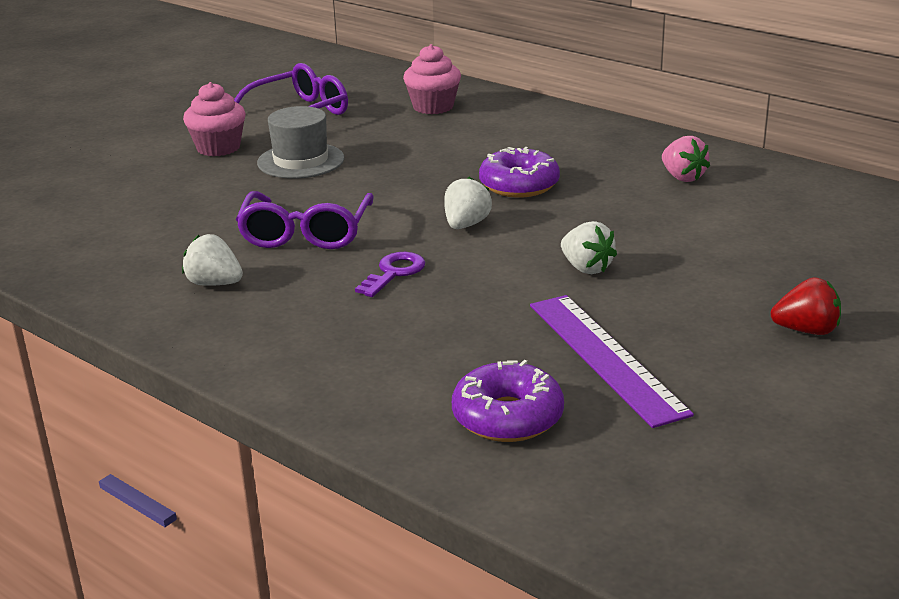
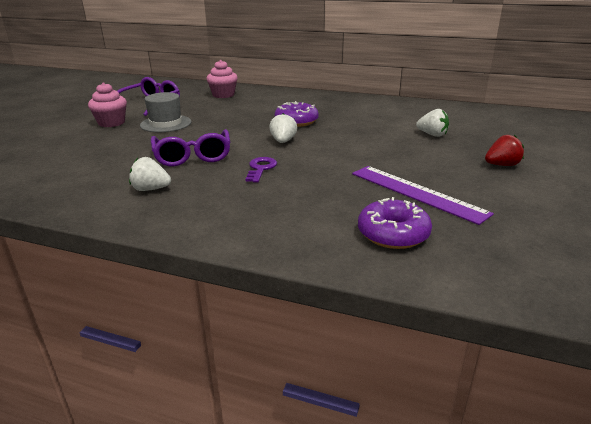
camera: 20 degrees left, 0 degrees up
(586, 268) = (365, 152): white strawberry -> white strawberry (432, 135)
(682, 177) = (374, 110): pink strawberry -> none

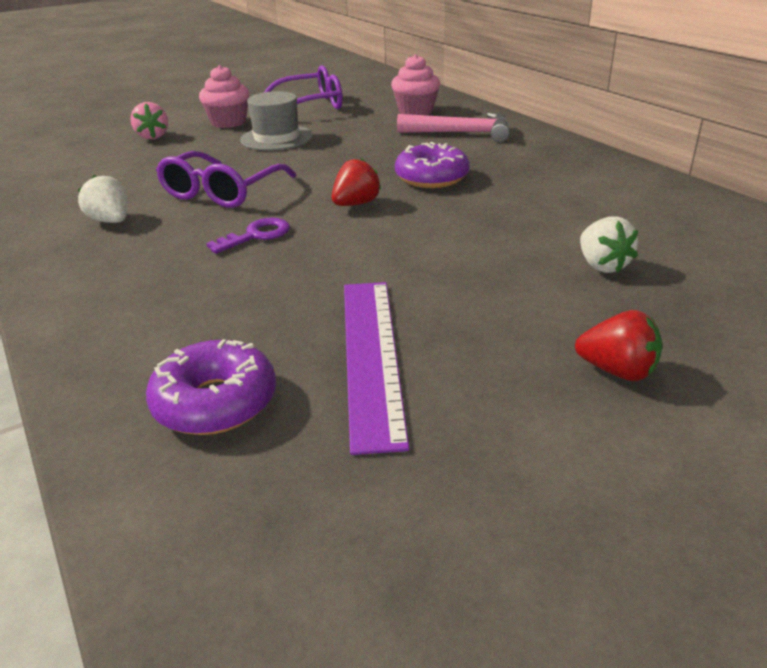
camera: 40 degrees right, 5 degrees up
(69, 142) = (153, 136): none -> pink strawberry
(270, 100) = (461, 133): none -> pink hammer
(283, 141) = (356, 204): white strawberry -> red strawberry

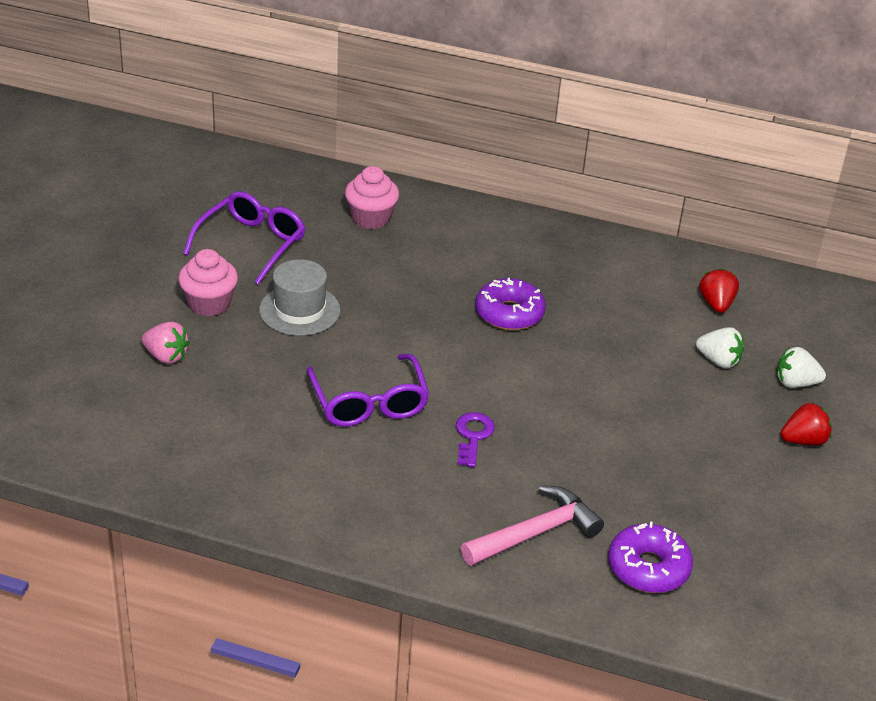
camera: 45 degrees left, 5 degrees up
(111, 221) = (334, 476): white strawberry -> white strawberry (795, 383)
(356, 204) = (495, 370): red strawberry -> red strawberry (716, 304)
(371, 355) = (682, 495): purple ruler -> none
(461, 133) = (456, 241): pink hammer -> pink hammer (535, 533)

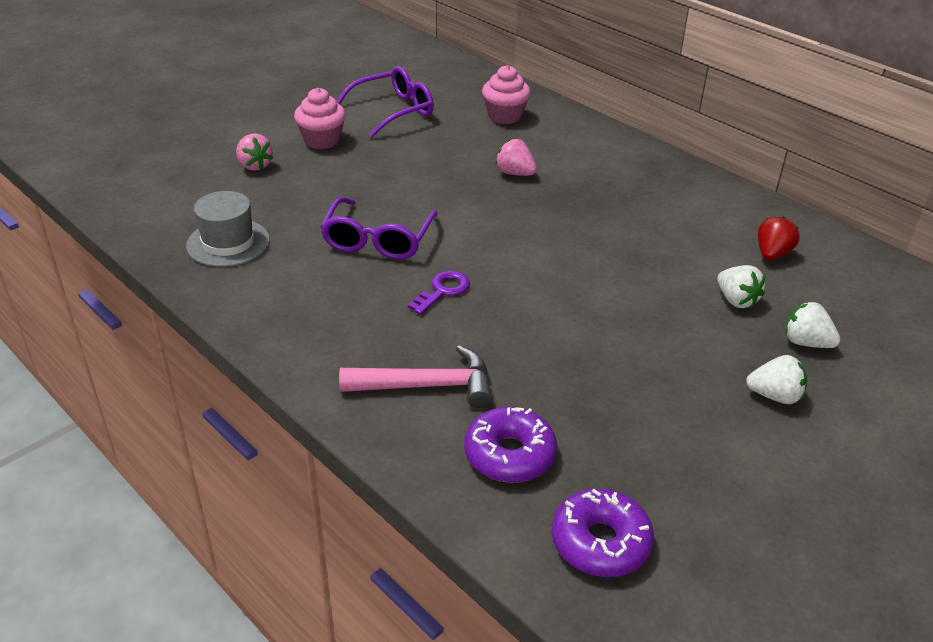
camera: 30 degrees right, 0 degrees up
(299, 310) = (386, 162): grey hat -> grey hat (228, 243)
(435, 285) = (515, 173): none -> pink strawberry
(509, 313) = (561, 209): purple donut -> purple donut (600, 542)
(803, 440) = (775, 396): red strawberry -> white strawberry

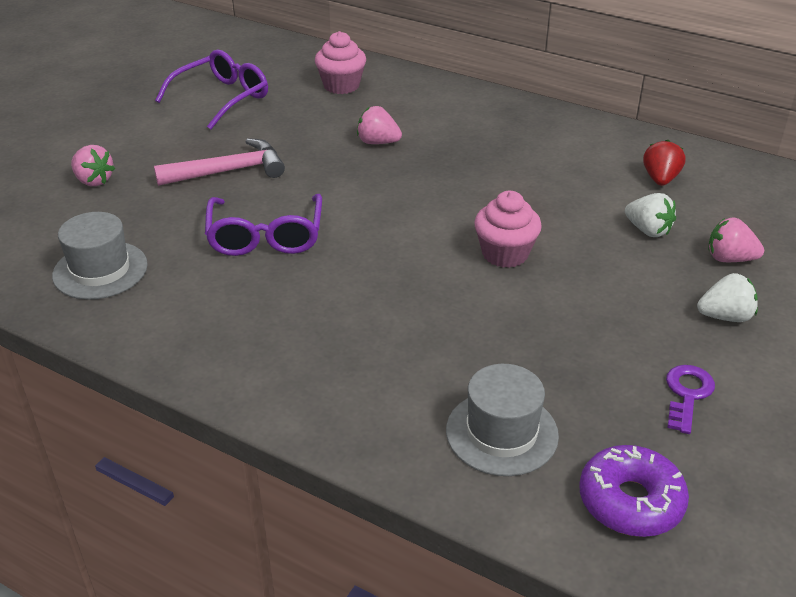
camera: 15 degrees left, 0 degrees up
(322, 140) = (157, 141): pink cupcake -> pink cupcake (505, 254)
(427, 386) = (385, 380): pink hammer -> pink hammer (228, 171)
(442, 291) = (357, 277): purple key -> purple key (687, 394)
(509, 455) = (501, 433): purple donut -> grey hat
(806, 342) = (729, 259): white strawberry -> pink strawberry

